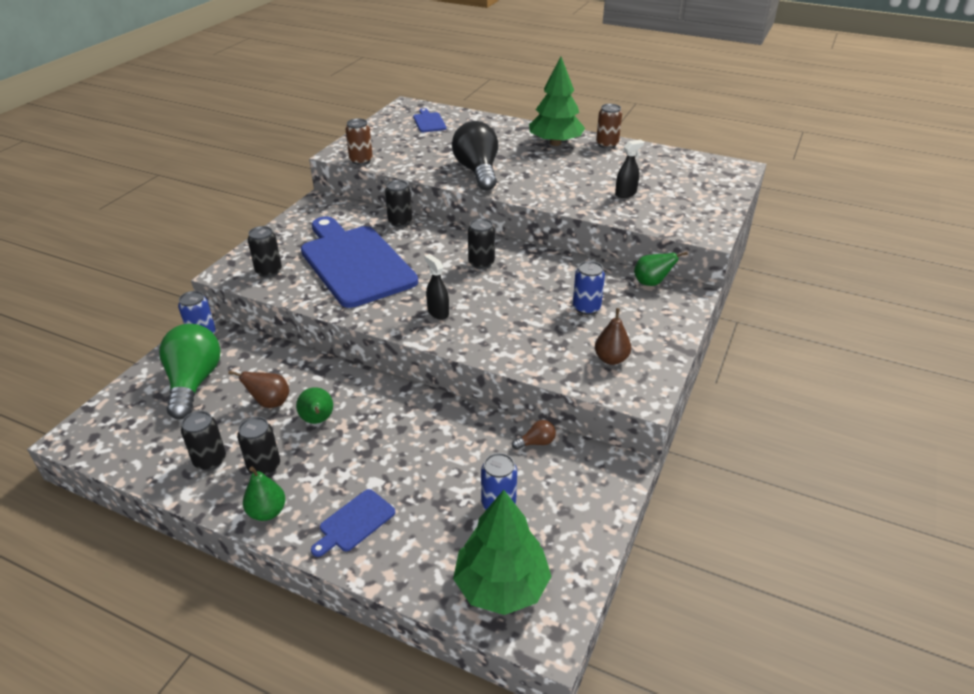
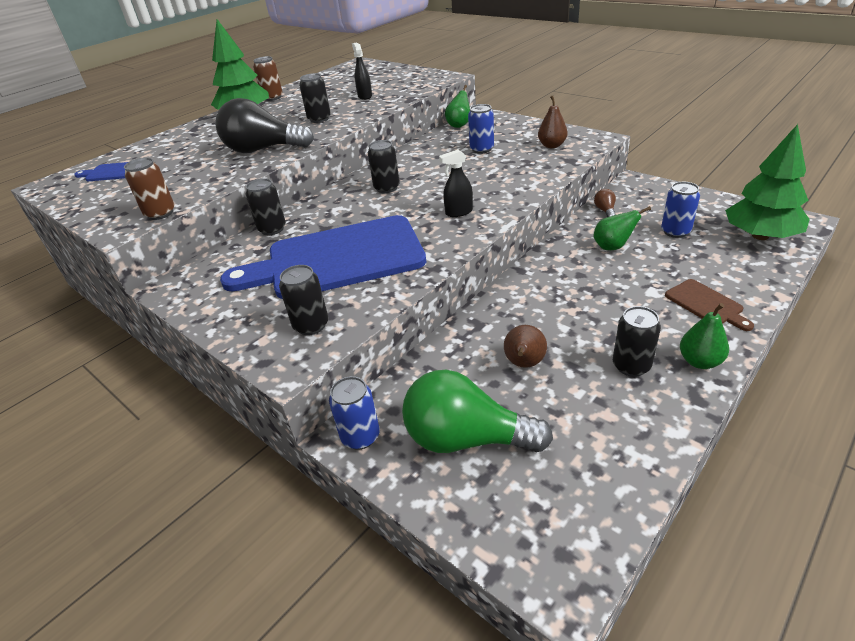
camera: 70 degrees left, 0 degrees up
(210, 460) = (620, 412): black can -> black can (319, 119)
(317, 420) = (560, 327): green pear -> green pear (613, 247)
(354, 522) = (706, 304): blue cutting board -> brown cutting board

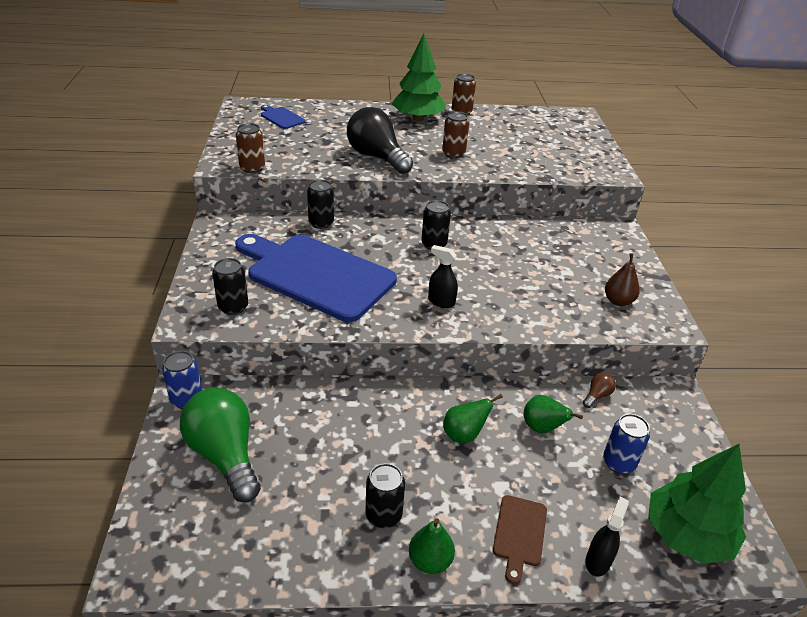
camera: 40 degrees right, 0 degrees up
(319, 119) = (453, 154): black can -> brown can
(365, 96) = (520, 153): black spray bottle -> black spray bottle (598, 561)
(459, 125) = (584, 227): green pear -> green pear (464, 435)
(481, 149) = (557, 262): blue can -> none
(524, 364) = (328, 446): brown pear -> none

